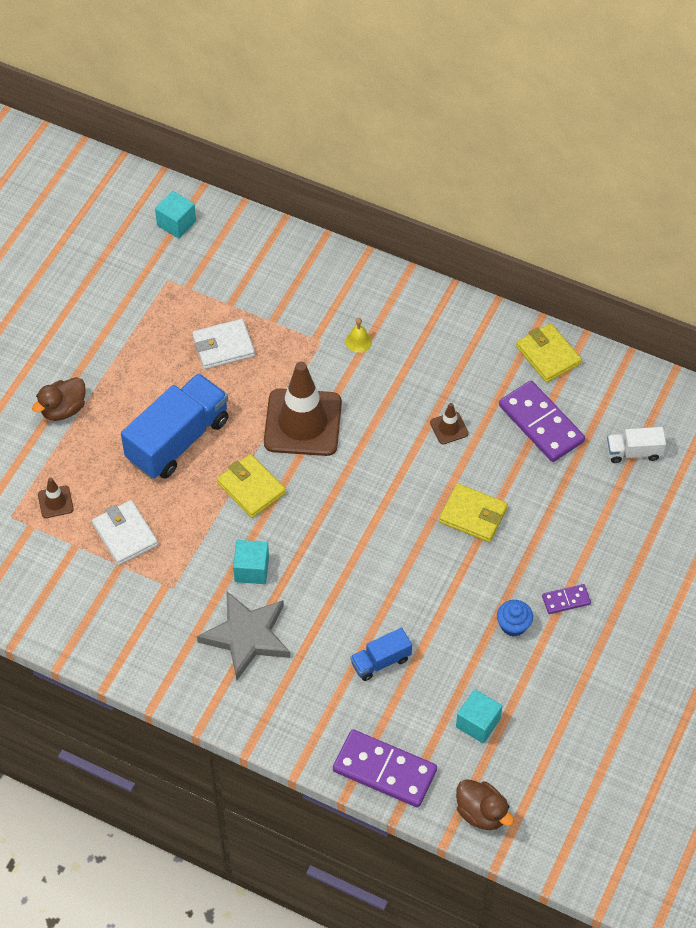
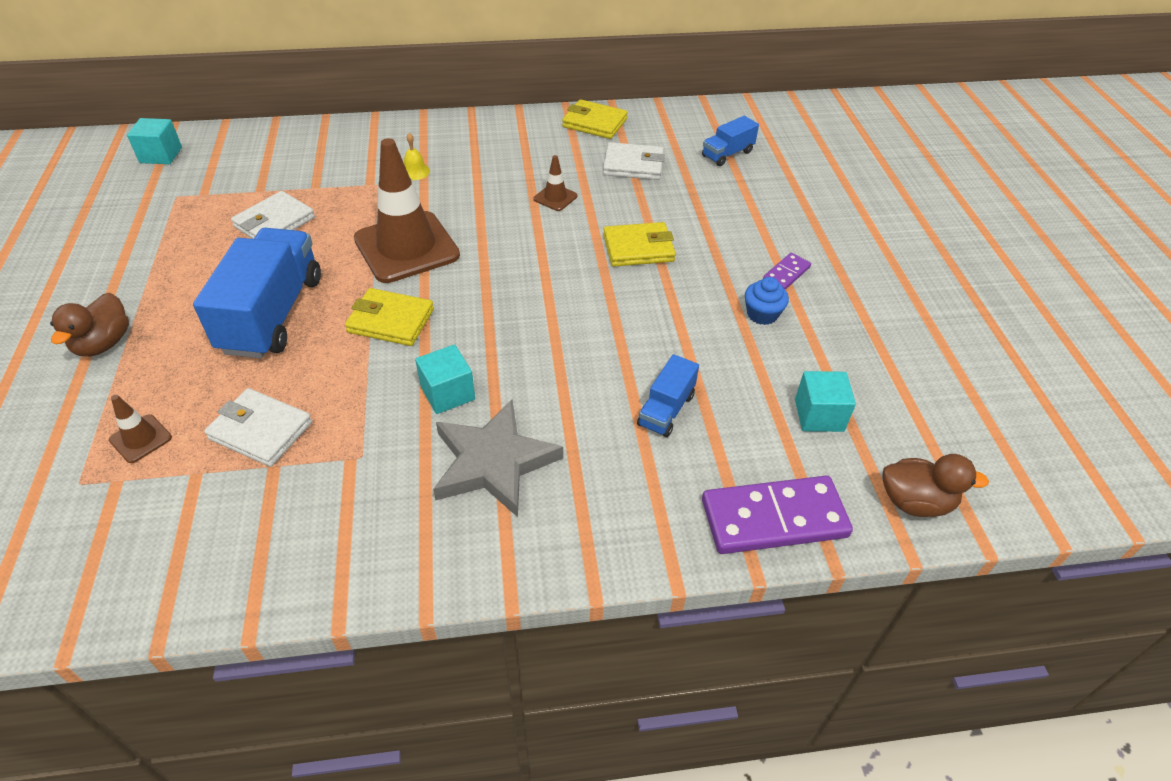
camera: 35 degrees left, 10 degrees down
(541, 424) = (633, 165): purple domino -> white wallet
(634, 452) = (727, 154): white truck -> blue truck

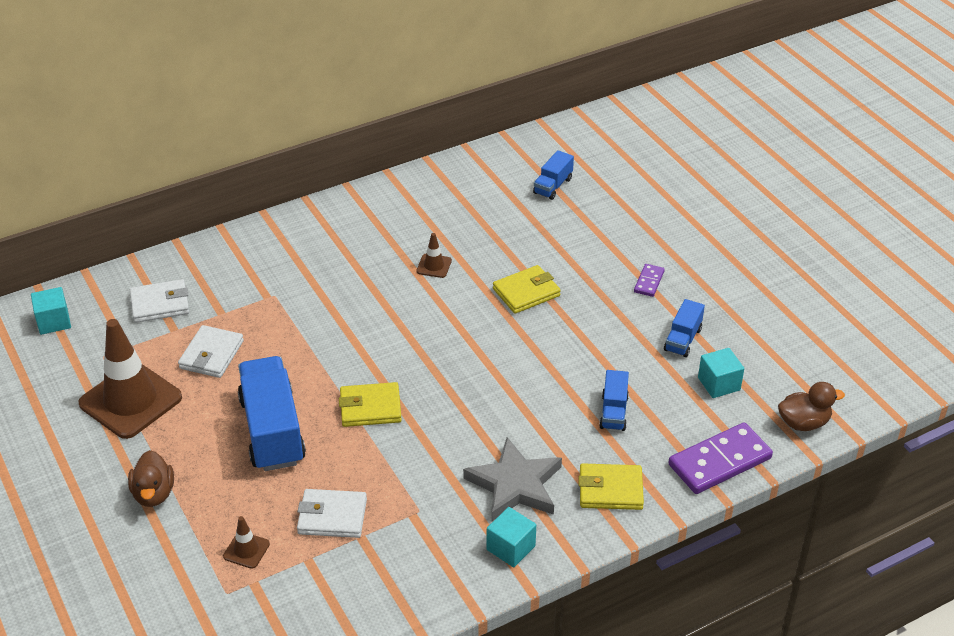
camera: 20 degrees left, 5 degrees down
(406, 247) = (340, 344): brown traffic cone -> brown traffic cone (130, 400)
(415, 171) = (299, 274): yellow bell -> none
(448, 393) = (451, 448): turquoise cube -> turquoise cube (511, 548)
(594, 123) = (424, 185): yellow wallet -> yellow wallet (610, 490)
(633, 165) = (481, 218): white wallet -> white wallet (160, 304)
(762, 314) = (646, 320): blue cupcake -> none
(797, 348) = (683, 339): none -> blue truck

